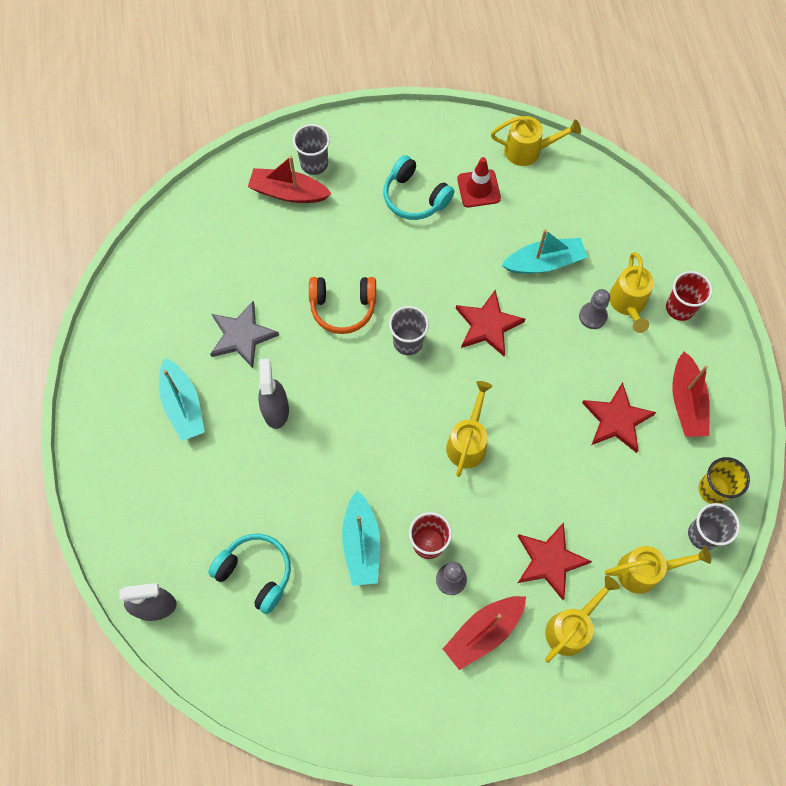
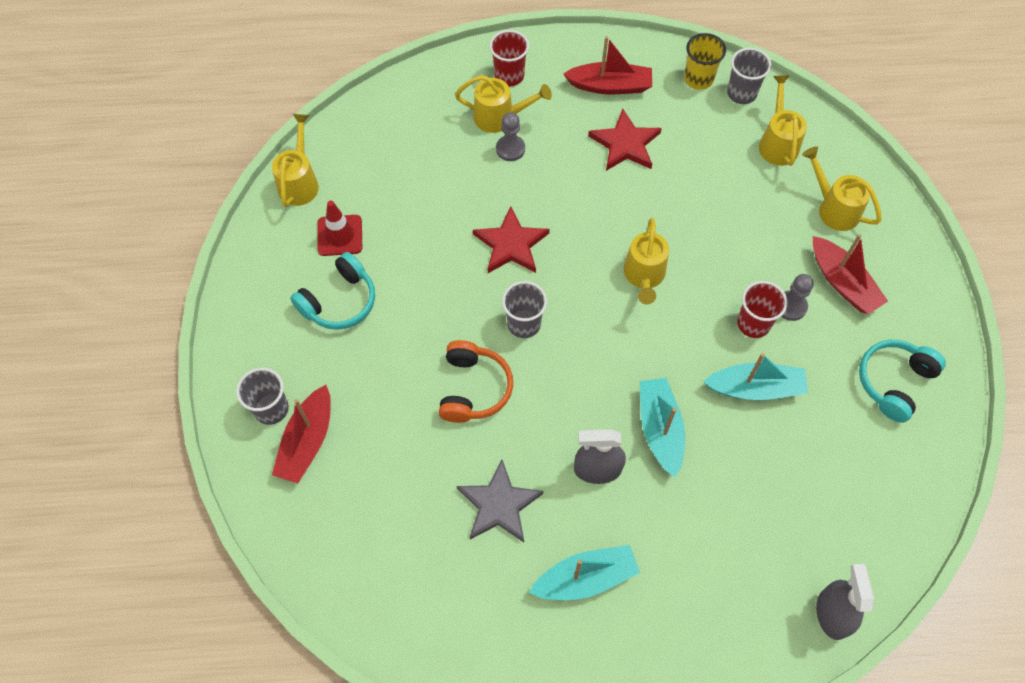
camera: 85 degrees left, 5 degrees down
(256, 573) = (790, 499): turquoise headphones -> turquoise headphones (894, 382)
(468, 442) = (644, 276): yellow watering can -> yellow watering can turned 105 degrees counterclockwise
(544, 262) = (442, 184): turquoise boat -> turquoise boat (660, 429)
(550, 561) = (769, 218): red star -> none

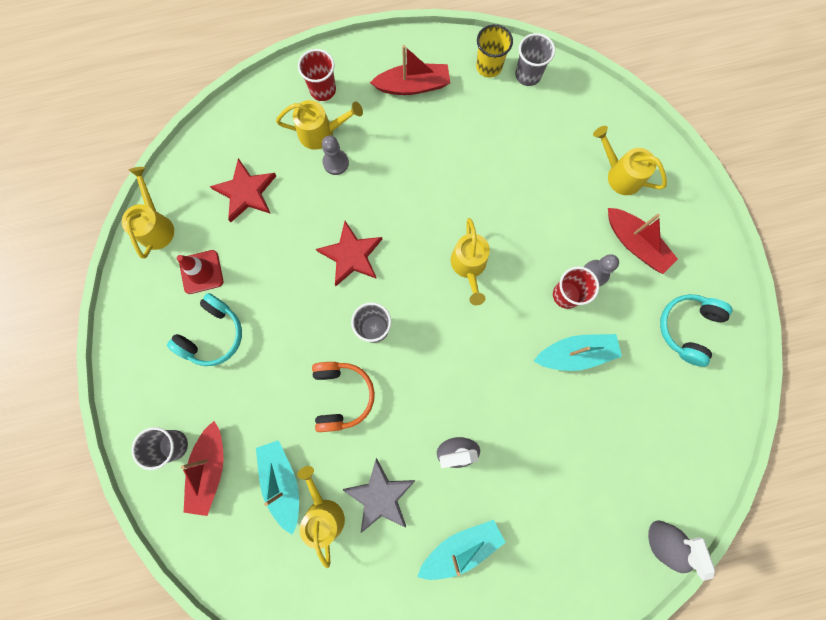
camera: 10 degrees left, 15 degrees up
(625, 144) = (434, 141): red star -> red star (246, 192)
(660, 429) = (502, 405): turquoise boat -> turquoise boat (282, 482)
(777, 143) = (565, 119): yellow watering can -> yellow watering can (323, 512)

